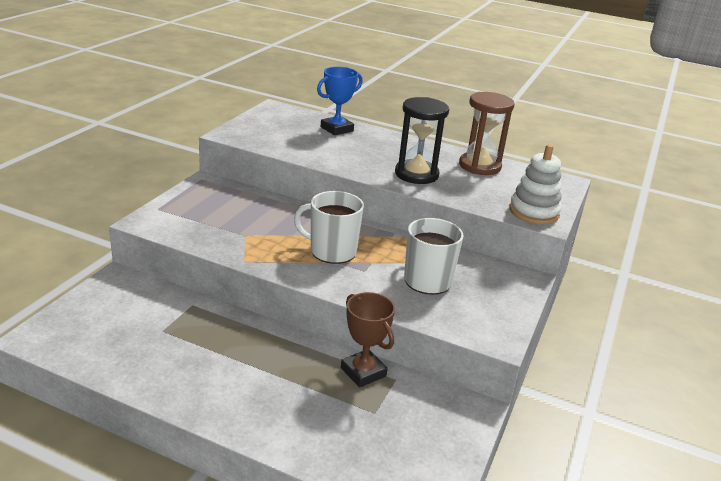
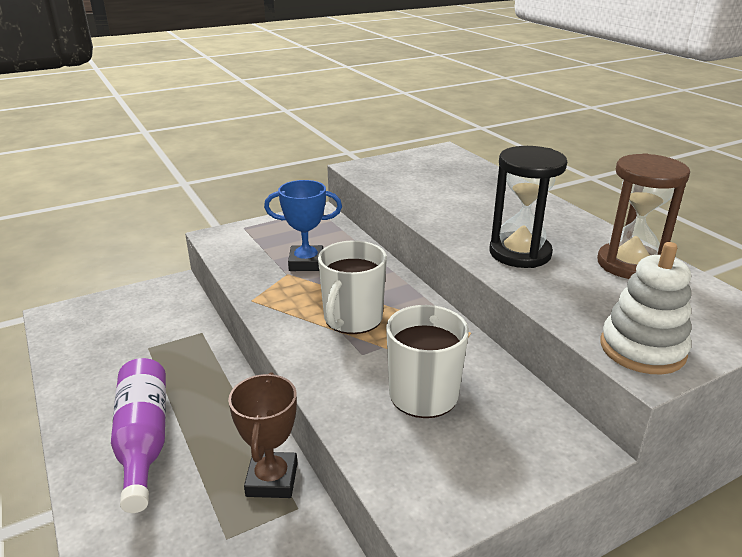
camera: 40 degrees right, 0 degrees up
(248, 388) = (143, 440): none -> purple bottle
(332, 251) = (352, 319): white mug -> white mug turned 120 degrees counterclockwise
(337, 129) = (485, 183): blue trophy -> blue trophy (306, 263)

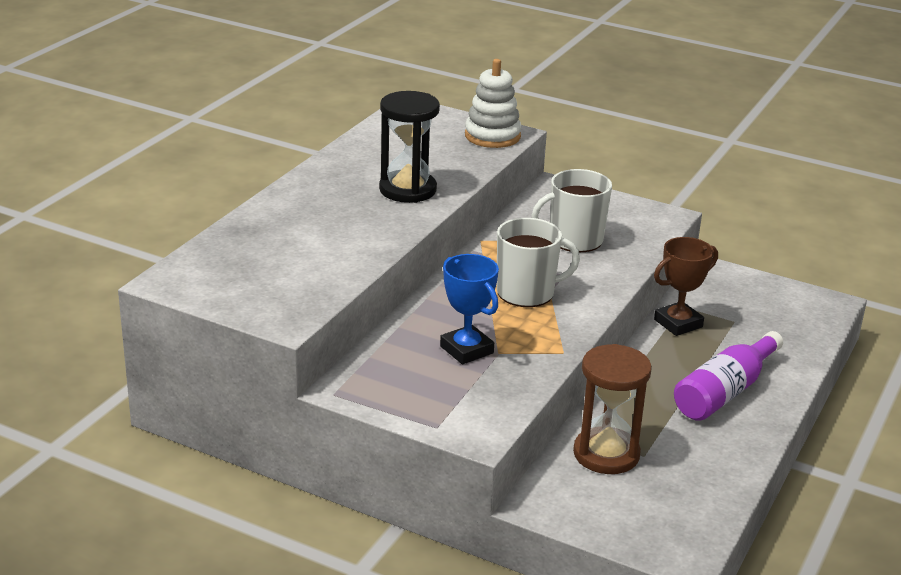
camera: 125 degrees left, 0 degrees up
(629, 264) = (376, 149): brown hourglass -> brown hourglass (606, 454)

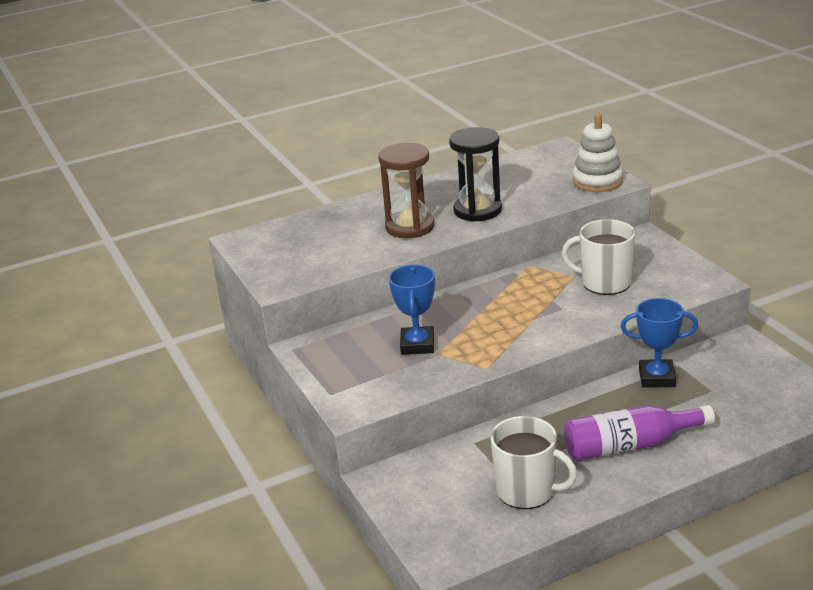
camera: 40 degrees right, 0 degrees up
(527, 293) = (515, 314): white mug -> white mug (527, 491)
(606, 454) = (473, 461): brown hourglass -> brown hourglass (409, 227)
(678, 323) = (657, 378): brown trophy -> blue trophy

